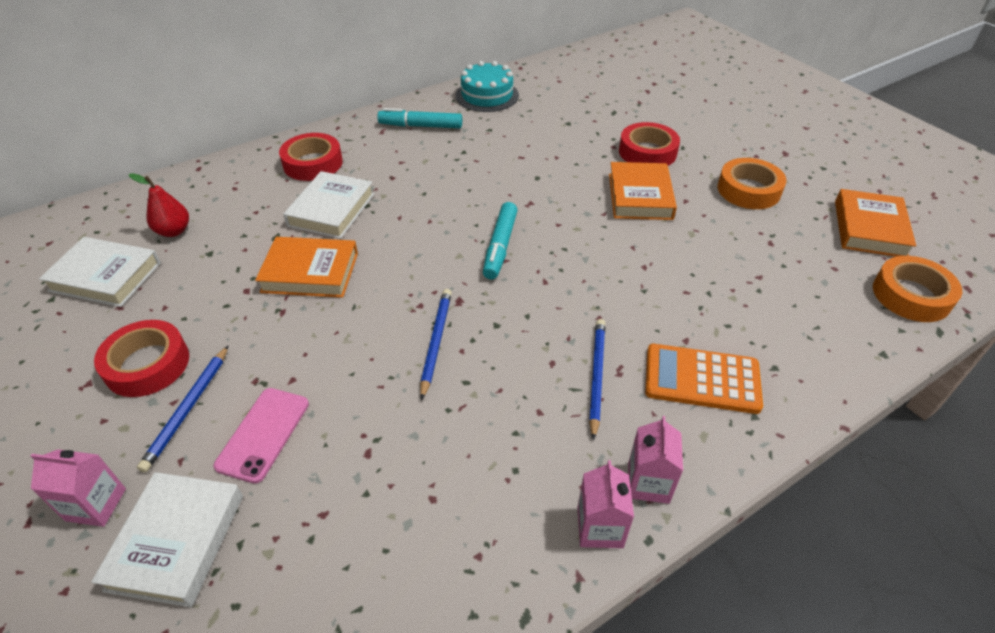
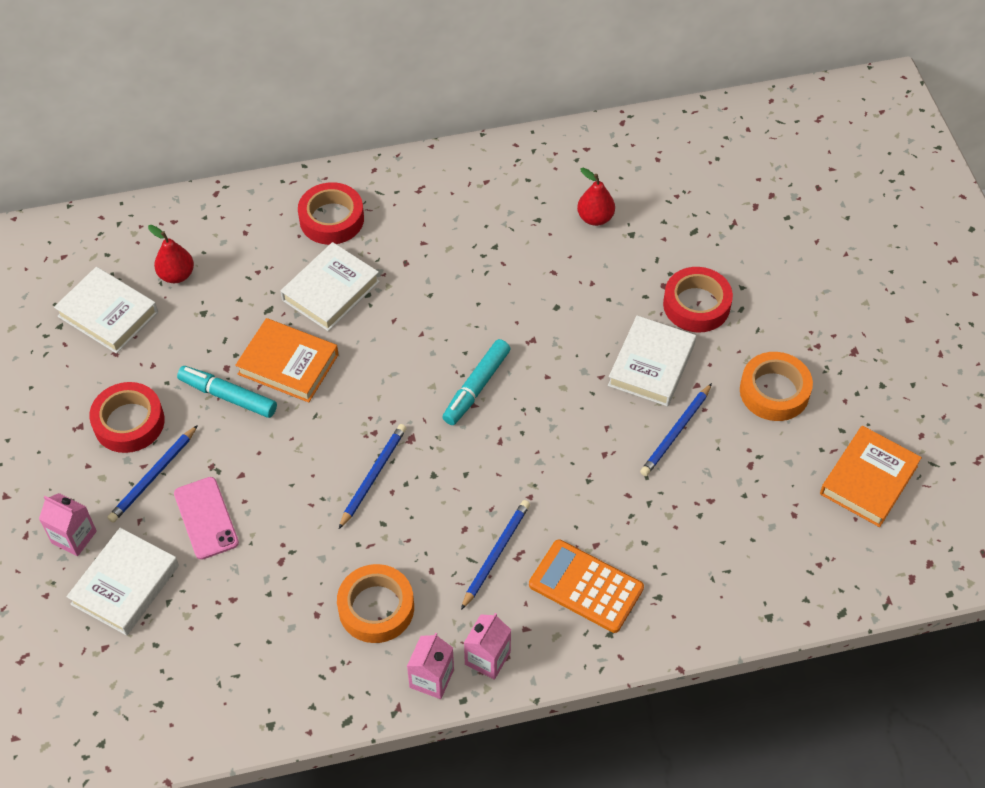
camera: 20 degrees right, 10 degrees up
(263, 434) = (206, 518): pink phone -> pink phone turned 60 degrees counterclockwise
(421, 126) = (464, 193): turquoise marker -> turquoise marker (228, 396)
(487, 95) = (559, 162): turquoise cake -> none
(534, 120) = (595, 218): none -> red pear
(640, 196) = (651, 365): orange book -> white book
(693, 235) = (676, 432): none -> blue pencil
(911, 295) = (846, 568): orange tape -> orange tape (376, 608)

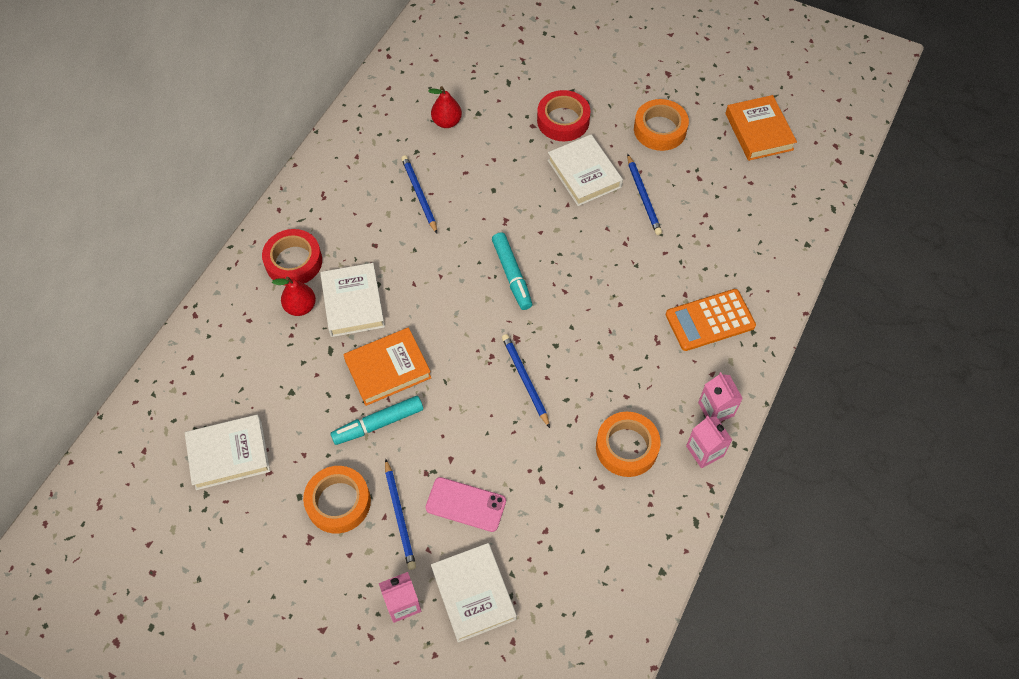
camera: 50 degrees left, 5 degrees up
(129, 422) = (338, 502): red tape -> orange tape
(176, 275) = (241, 387): red pear -> red pear (300, 307)
(495, 554) = (645, 352): blue pencil -> blue pencil (419, 195)

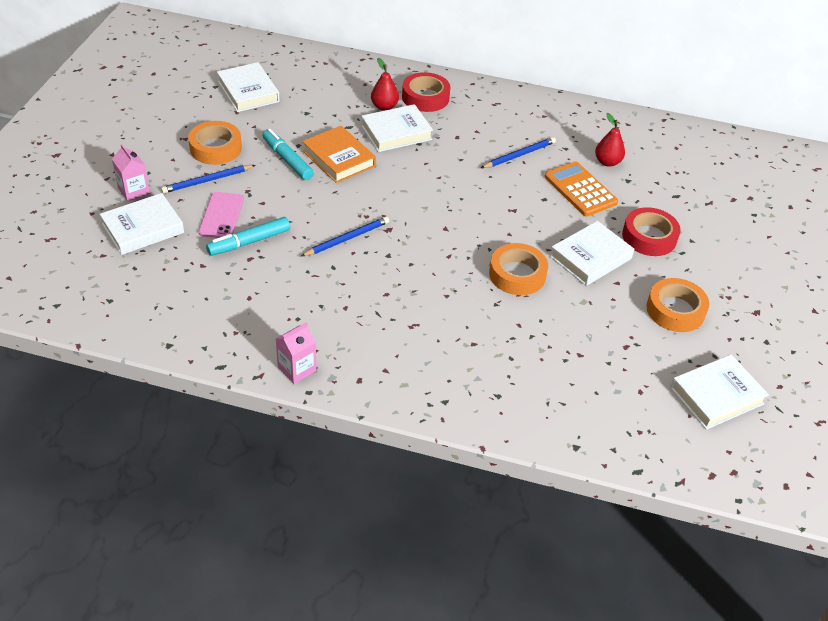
camera: 75 degrees right, 15 degrees down
(512, 275) = (455, 220): turquoise marker -> turquoise marker (249, 242)
(626, 447) = (291, 311): orange tape -> orange tape (517, 274)
(643, 196) = (582, 303): blue pencil -> none
(710, 320) = (448, 365): orange calculator -> orange calculator (580, 189)
(716, 409) = (345, 375): pink carton -> none
(759, 131) = (716, 395): orange book -> white book

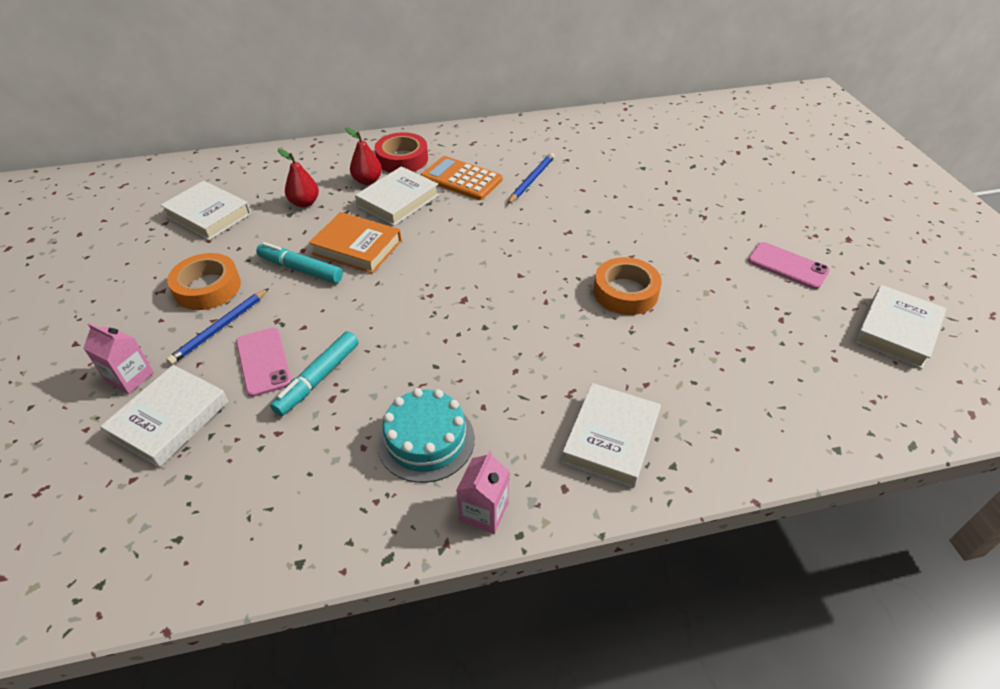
camera: 25 degrees left, 0 degrees up
(291, 311) = (426, 440): none -> turquoise cake
(347, 238) = (427, 328): blue pencil -> none
(580, 189) = (611, 190): orange calculator -> orange calculator (461, 179)
(590, 257) = (674, 248): white book -> white book (610, 439)
(607, 162) = (612, 158): red pear -> red pear (304, 203)
(649, 237) = (705, 209): red tape -> none
(675, 310) = (787, 266): orange tape -> pink phone

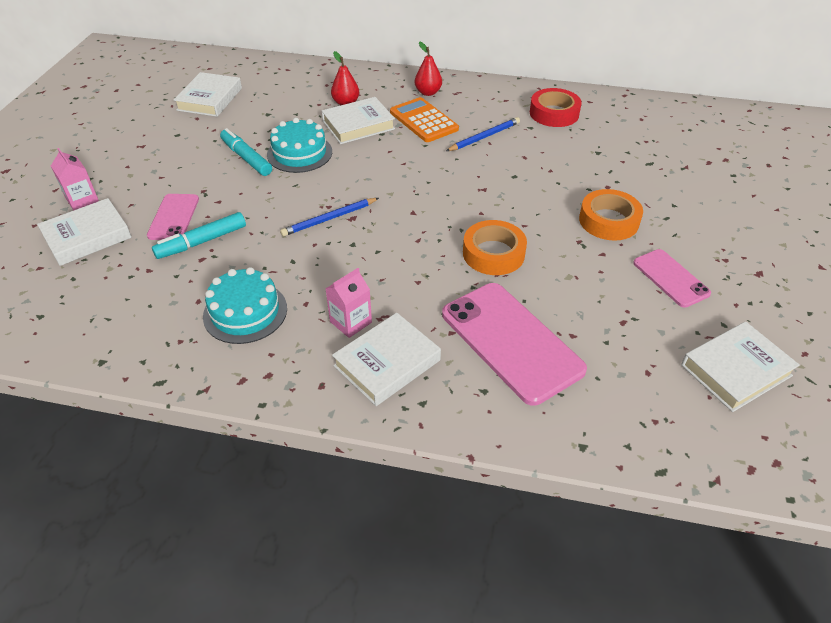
camera: 25 degrees right, 0 degrees up
(207, 288) = (173, 152): orange tape -> orange tape (608, 221)
(208, 215) = (210, 99): white book -> white book turned 45 degrees clockwise
(220, 328) = (161, 184): blue pencil -> blue pencil (329, 219)
(304, 203) = (285, 108): red pear -> red pear (428, 92)
(357, 247) = (299, 153): orange book -> turquoise cake
(402, 159) = (386, 92): red tape -> red tape (554, 113)
(484, 511) = (249, 378): pink carton -> pink carton (350, 322)
(705, 373) = (511, 341): none -> pink phone

